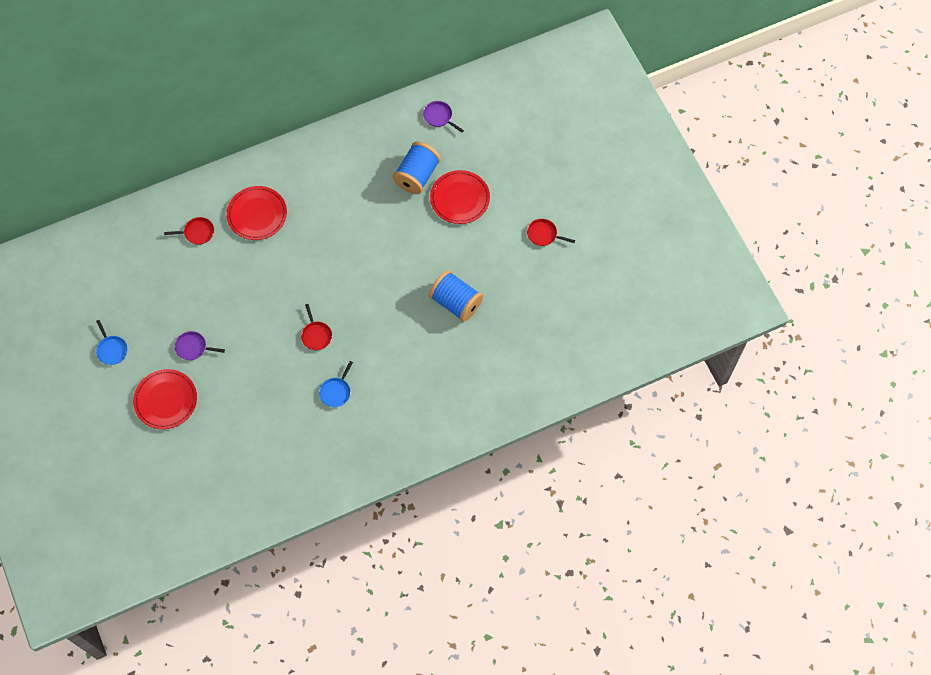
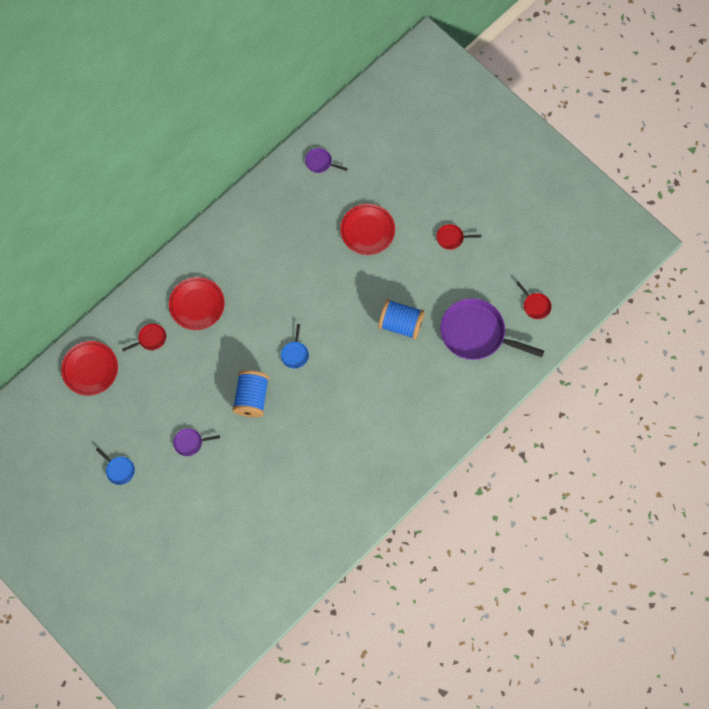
camera: 20 degrees left, 5 degrees up
(166, 400) = (186, 498): red plate -> red plate (90, 369)
(316, 335) = (293, 394): red pan -> red pan (535, 306)
(336, 392) = (330, 438): blue pan -> blue pan (295, 354)
(417, 175) = (322, 222): blue spool -> blue spool (252, 398)
(530, 338) = (476, 333): none -> purple pan

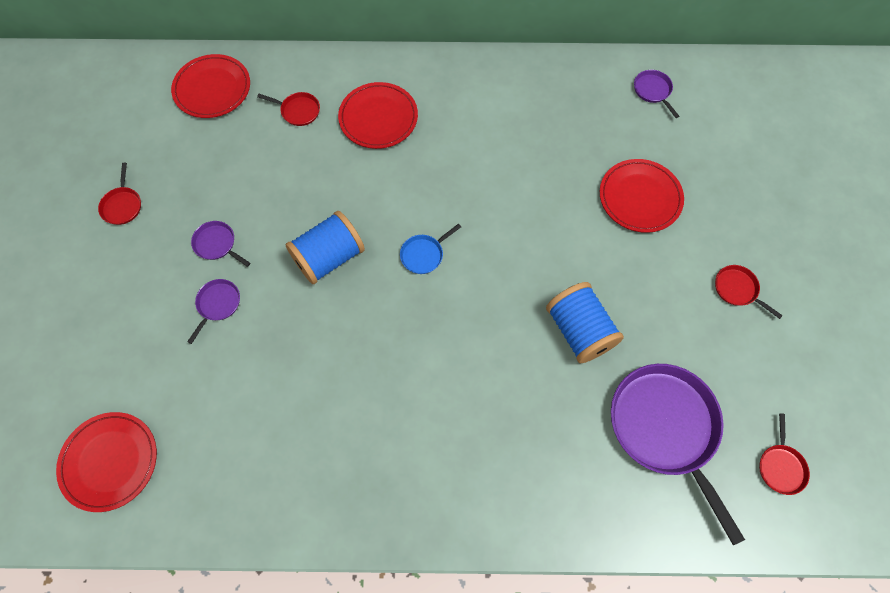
camera: 45 degrees right, 5 degrees down
(119, 470) = (122, 205): blue pan -> red pan
(224, 468) = (218, 304): none -> purple pan
(256, 576) = (110, 461): none -> red plate

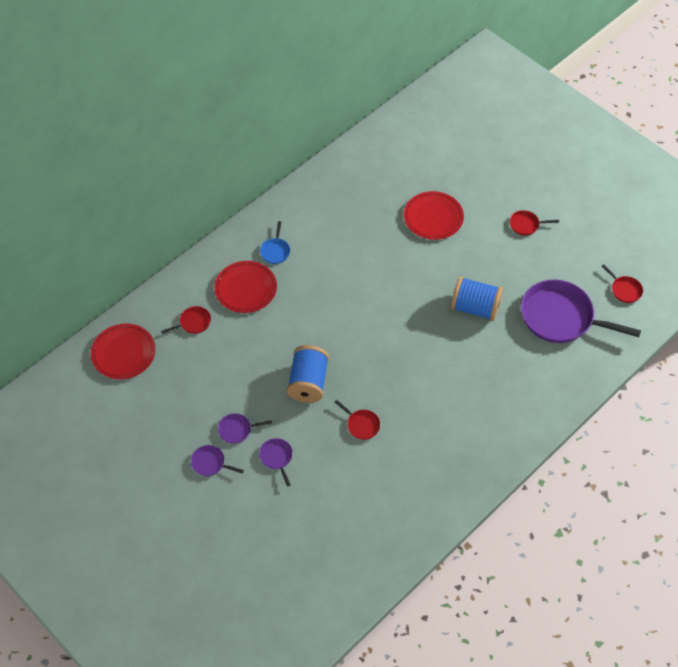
camera: 45 degrees left, 10 degrees down
(110, 461) = (316, 578): red plate -> none
(122, 205) = (153, 459): red pan -> red pan (362, 425)
(424, 255) = (357, 338): blue pan -> blue pan (275, 251)
(653, 91) = (379, 155): purple pan -> purple pan (210, 463)

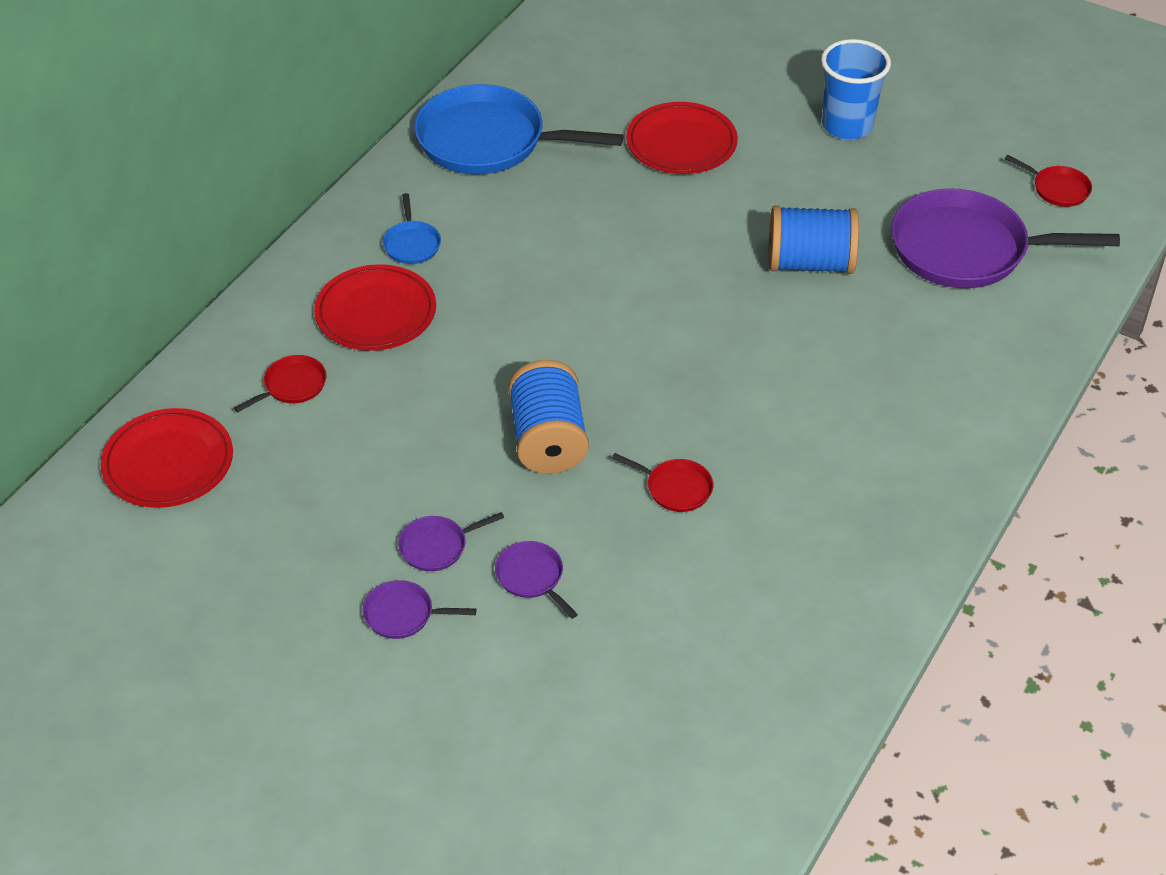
camera: 15 degrees left, 10 degrees down
(333, 194) = (488, 141): none -> blue pan
(526, 225) = (847, 125): red pan -> blue cup

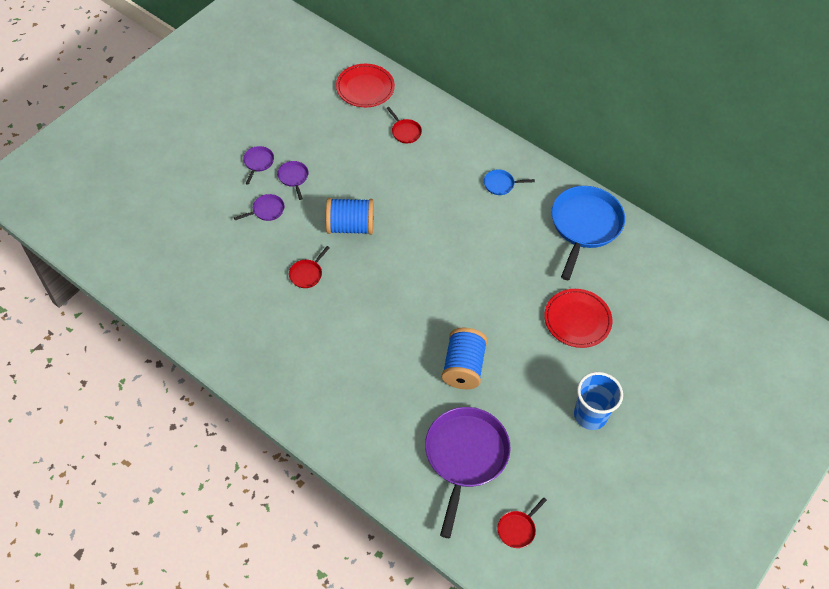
camera: 95 degrees right, 10 degrees up
(376, 313) = (450, 166): red plate -> none

